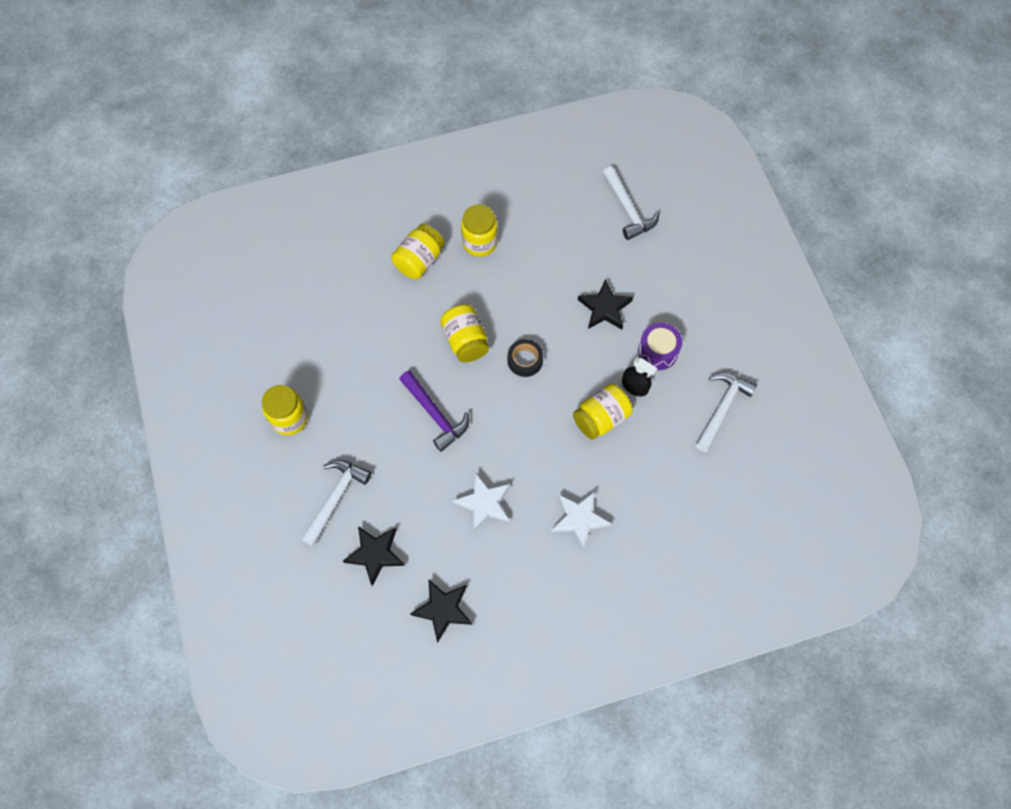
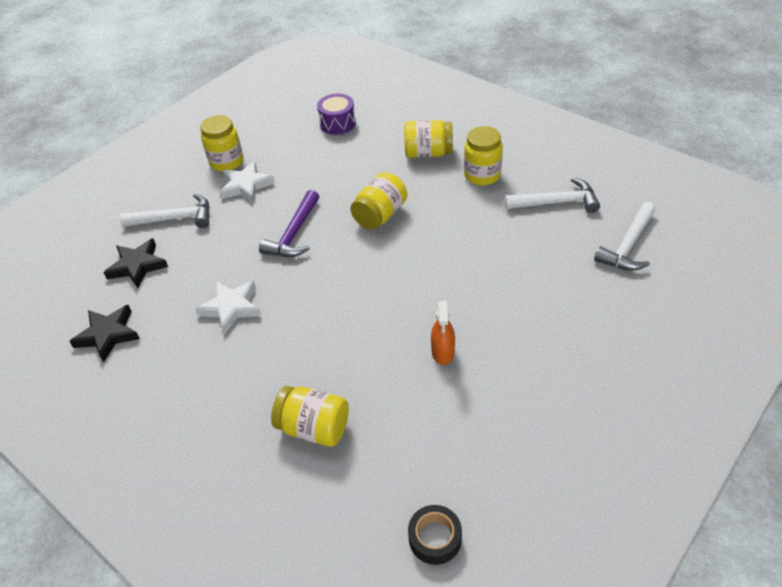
camera: 60 degrees right, 20 degrees down
(525, 360) = (396, 260): black tape -> black tape (435, 538)
(579, 519) = (262, 385): white star -> white star (246, 185)
(601, 418) = (384, 344): yellow jar -> yellow jar (314, 428)
(604, 308) = (505, 284): black star -> none
(635, 386) = (443, 351): black spray bottle -> orange spray bottle
(658, 351) = (499, 349): purple drum -> purple drum (338, 123)
(722, 408) = (486, 441): white hammer -> white hammer (556, 202)

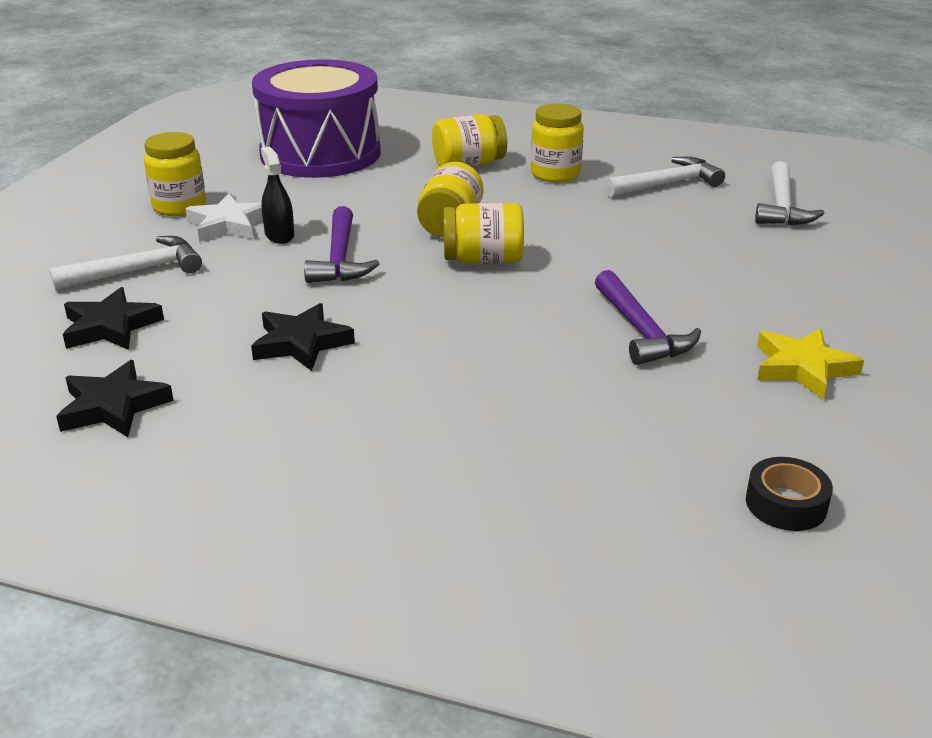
camera: 25 degrees left, 15 degrees down
(231, 308) = (301, 343): white star -> black star
(270, 202) = (279, 235): none -> black spray bottle
(314, 428) = (527, 436): yellow jar -> yellow jar (483, 260)
(338, 123) = (320, 153): purple drum -> purple drum, size x2.30
(443, 351) = (641, 331): orange spray bottle -> purple hammer
(530, 418) = (803, 368): none -> yellow star

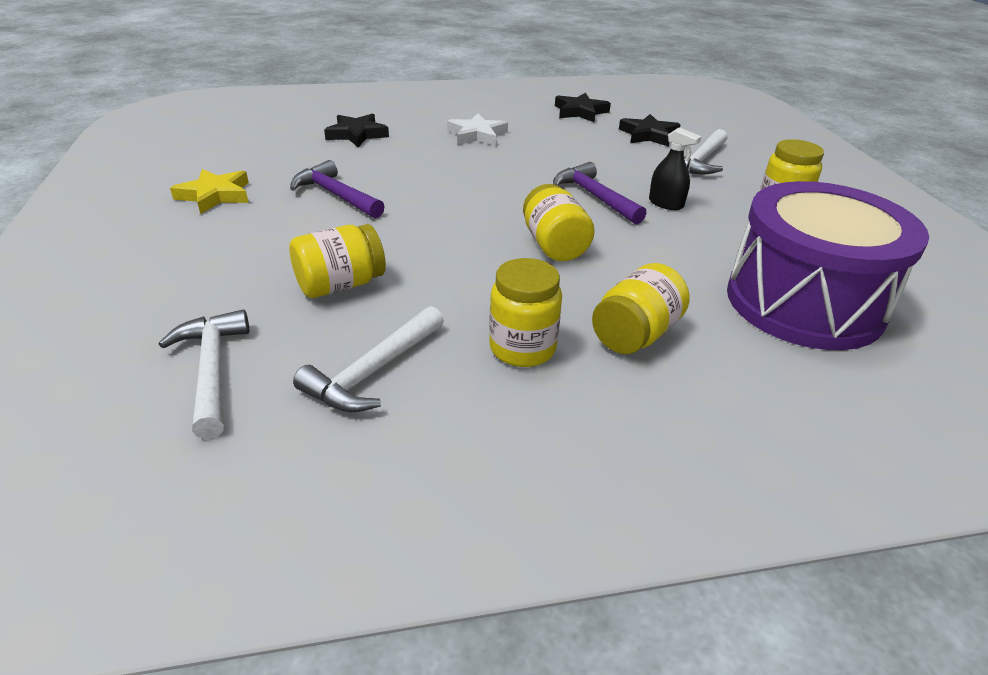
camera: 150 degrees right, 5 degrees up
(228, 224) = (716, 203): white star -> white star (477, 135)
(301, 343) = (538, 148): black star -> black star (357, 134)
(483, 260) = (491, 220): yellow jar -> yellow jar (340, 285)
(786, 504) = (234, 137): black tape -> none

